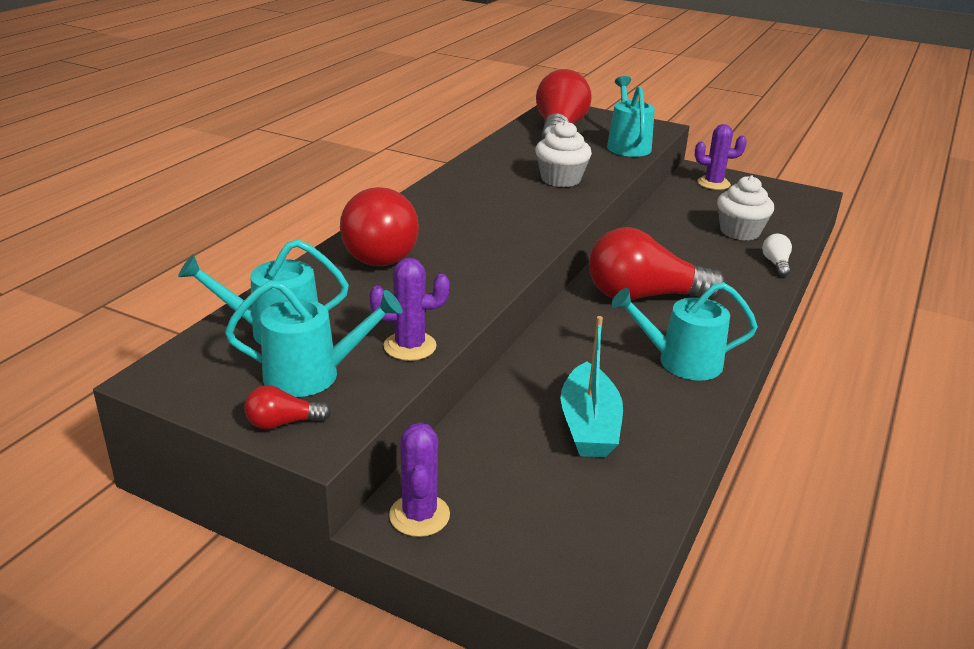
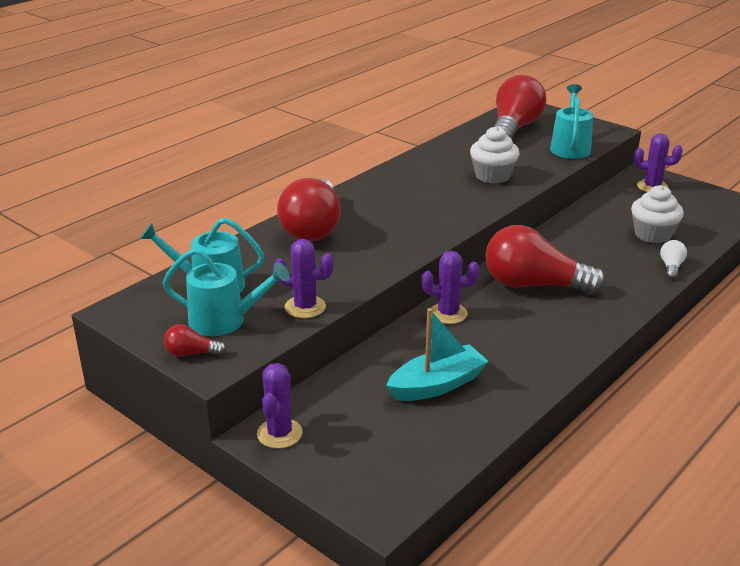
camera: 15 degrees right, 0 degrees up
(563, 338) = (448, 313): none -> purple cactus
(588, 425) = (437, 385): turquoise boat -> turquoise boat turned 135 degrees counterclockwise
(681, 362) = (539, 343): turquoise watering can -> none

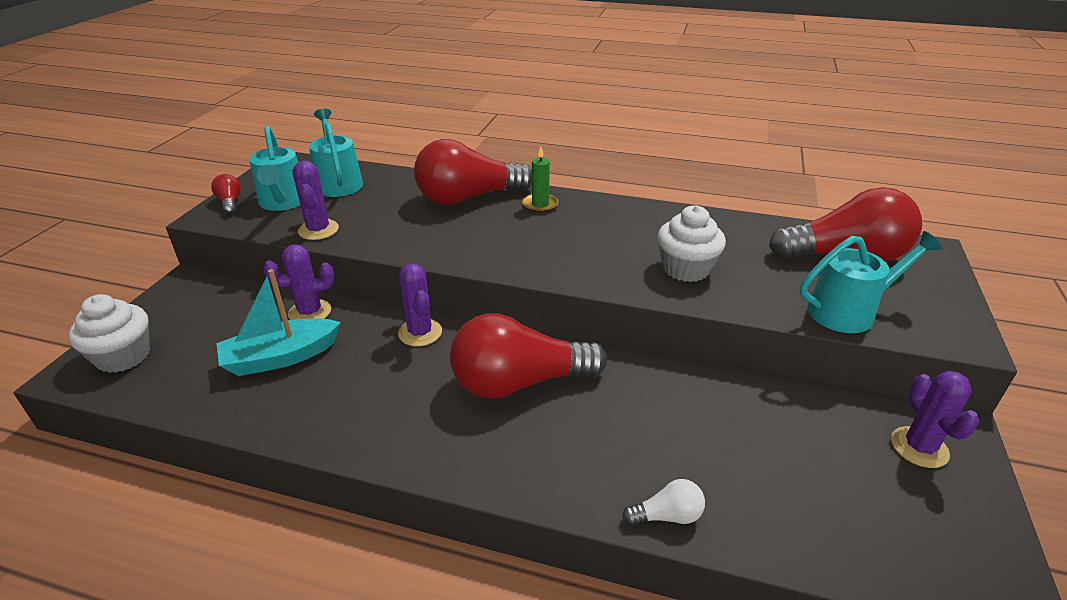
camera: 65 degrees right, 5 degrees up
(279, 434) = (189, 290): purple cactus -> purple cactus (310, 312)
(356, 201) = (540, 205): none -> green candle
(437, 385) = (281, 357): turquoise boat -> turquoise boat turned 120 degrees clockwise
(534, 285) = (519, 382): red light bulb -> red light bulb turned 90 degrees counterclockwise
(653, 234) = (754, 475): white cupcake -> white cupcake (123, 356)

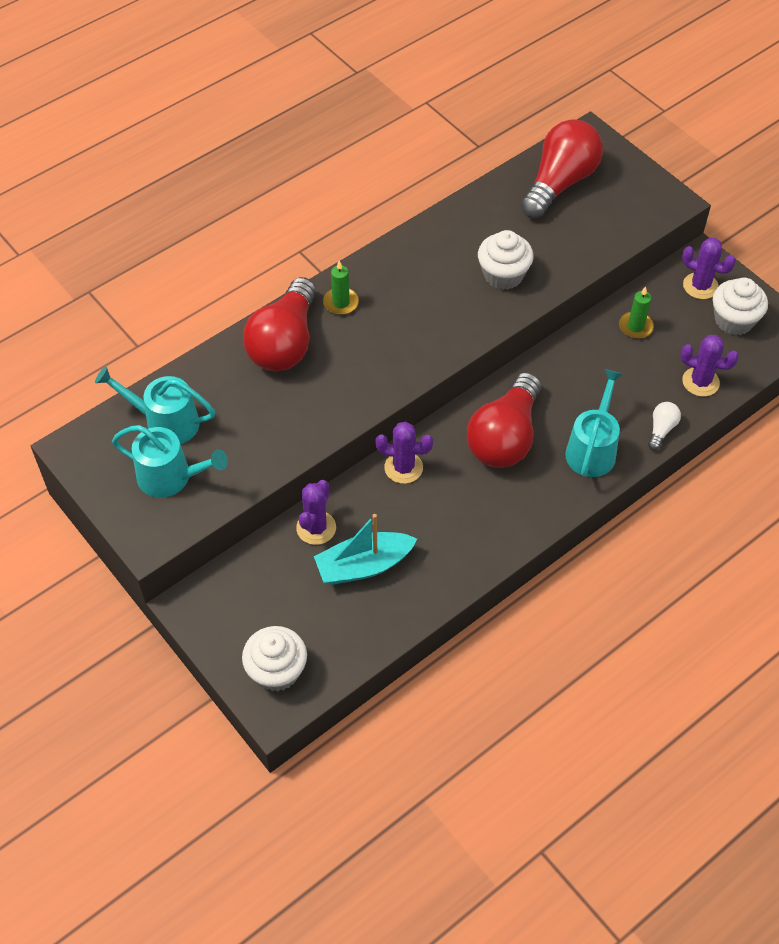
camera: 55 degrees left, 20 degrees up
(230, 203) = (134, 518): red light bulb -> none
(281, 357) = (364, 565): turquoise boat -> turquoise boat turned 60 degrees clockwise
(318, 230) = (250, 468): purple cactus -> purple cactus (700, 382)
(782, 417) = (635, 326): none -> green candle
(848, 311) = (611, 230): turquoise watering can -> turquoise watering can (592, 449)
(922, 509) = (734, 320): none -> white cupcake

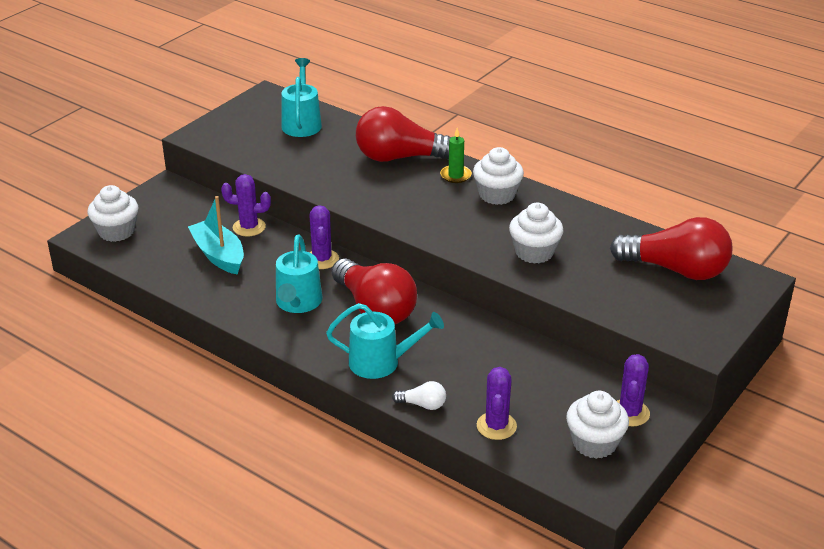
camera: 75 degrees right, 20 degrees down
(170, 477) = (253, 134): turquoise watering can -> turquoise watering can (298, 303)
(391, 278) = (497, 195): none -> white cupcake
(505, 437) = (375, 308): red light bulb -> red light bulb turned 135 degrees counterclockwise
(635, 326) = (547, 373): green candle -> none

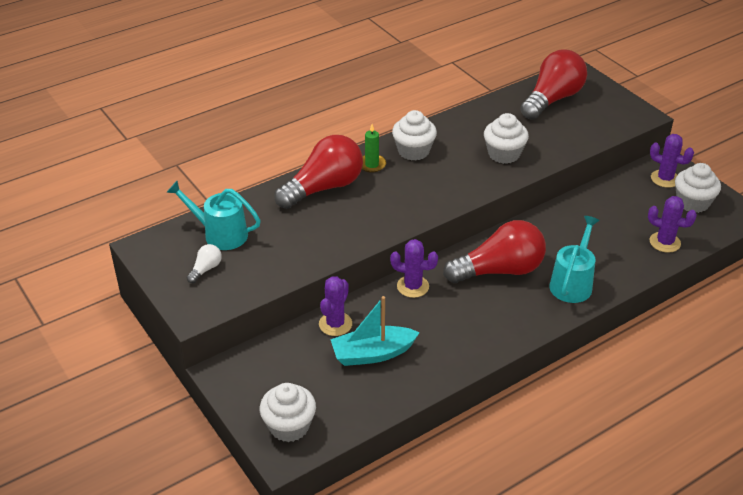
camera: 70 degrees left, 5 degrees up
(298, 303) = (472, 315): turquoise watering can -> none
(400, 157) = (324, 188): red light bulb -> red light bulb turned 150 degrees counterclockwise
(422, 404) = (631, 273): white light bulb -> white light bulb (205, 269)

